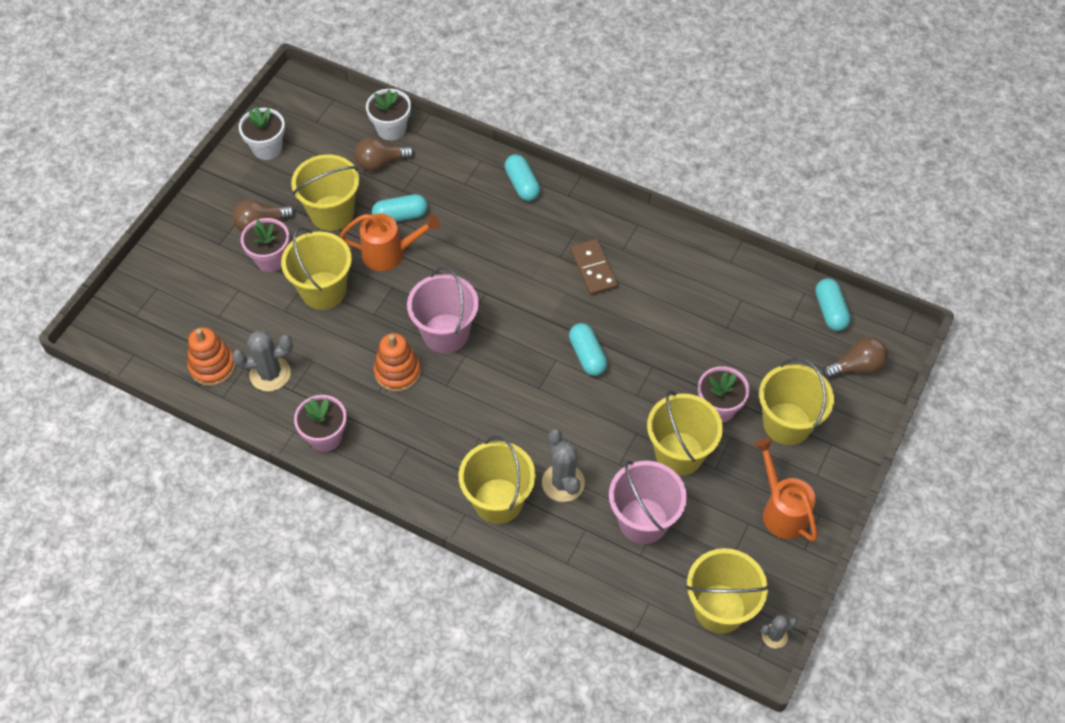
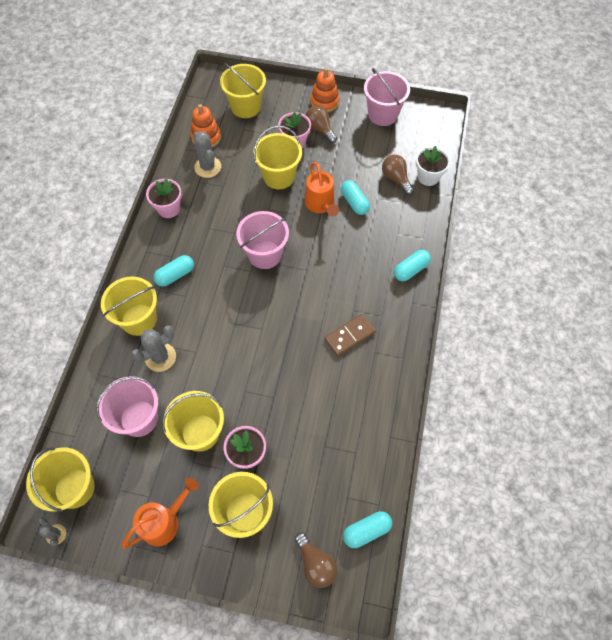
camera: 75 degrees right, 5 degrees up
(267, 148) = (383, 114): white flower pot -> pink bucket
(332, 213) = (343, 163): yellow bucket -> yellow bucket (246, 107)
(397, 372) = (226, 235): orange stacking toy -> orange stacking toy (324, 102)
(587, 355) = (270, 349): turquoise capsule -> turquoise capsule (175, 275)

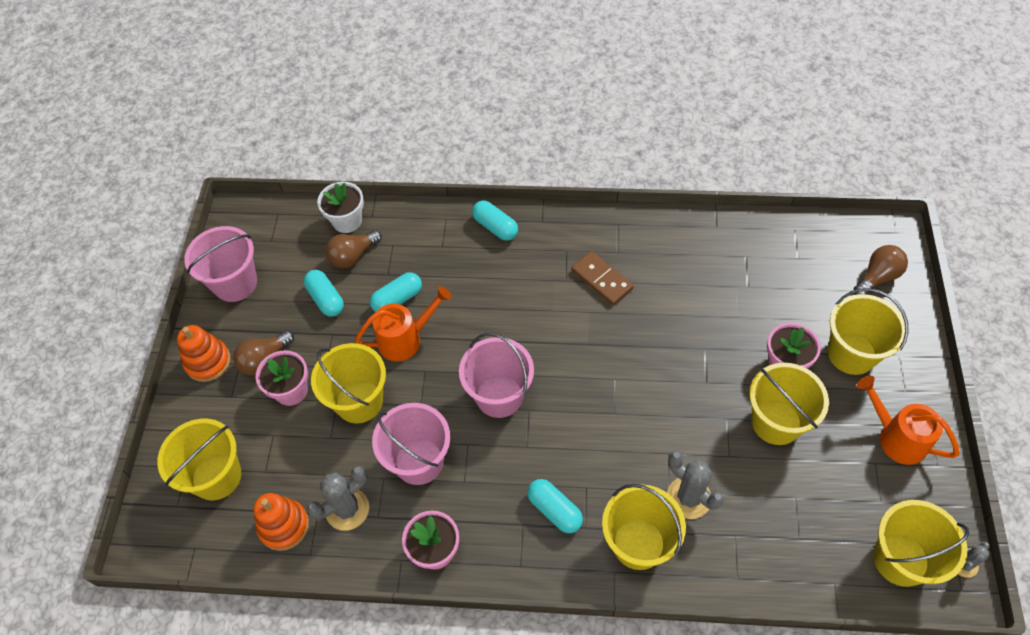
camera: 95 degrees left, 5 degrees down
(139, 418) = (782, 502): pink bucket -> pink bucket (419, 461)
(366, 531) = (826, 237): turquoise capsule -> turquoise capsule (326, 299)

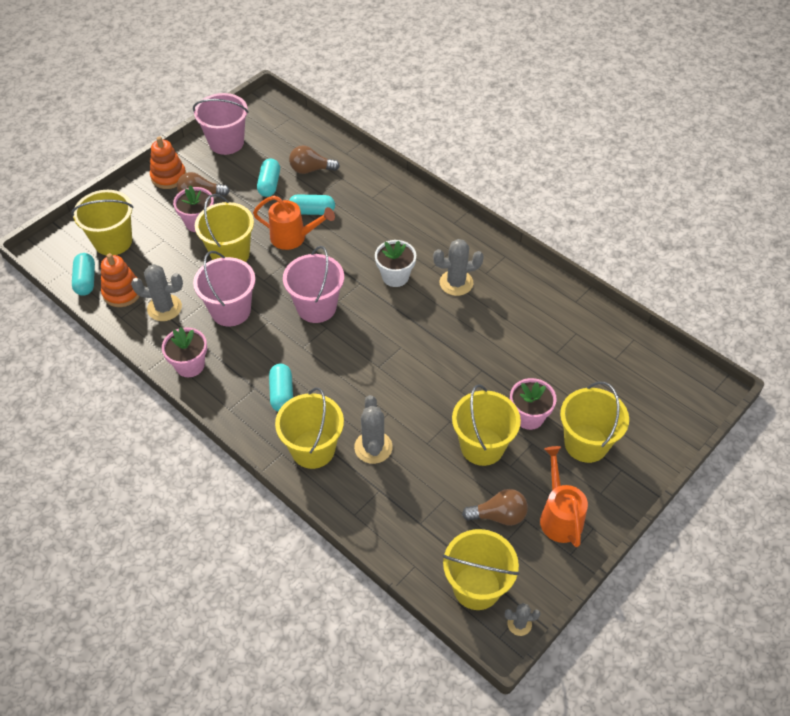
camera: 35 degrees right, 5 degrees down
(347, 221) = (328, 147): white flower pot -> white flower pot (395, 276)
(495, 227) = (419, 207): turquoise capsule -> turquoise capsule (86, 280)
(601, 280) = (456, 283): brown domino -> grey cactus
(877, 277) = (663, 410): brown light bulb -> brown light bulb (499, 515)

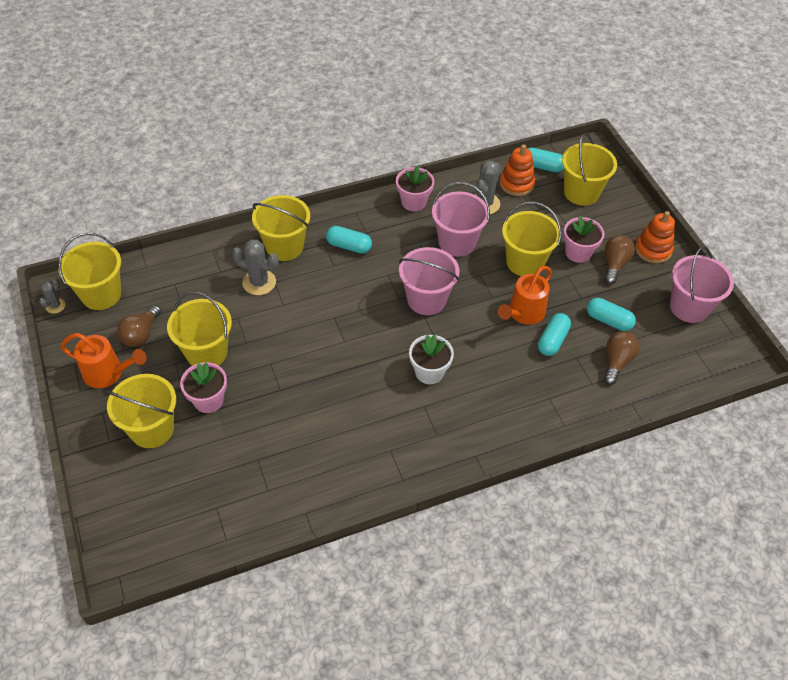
camera: 115 degrees right, 0 degrees up
(456, 283) = (392, 418): grey cactus -> none

